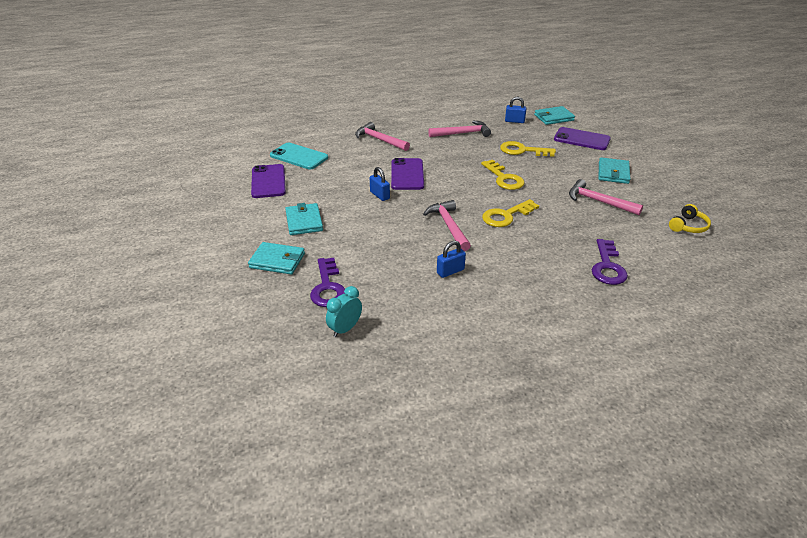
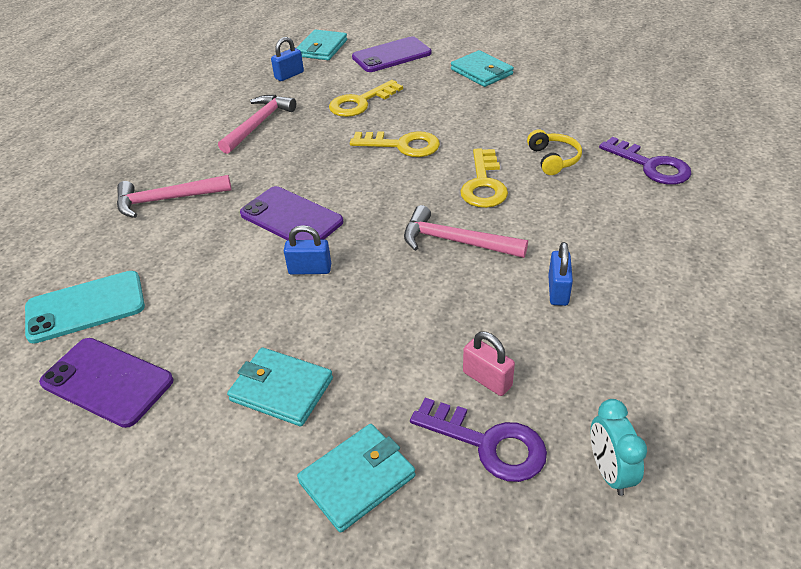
camera: 50 degrees left, 5 degrees up
(365, 272) = (487, 379): none -> pink padlock
(598, 201) = (524, 108): pink hammer -> none
(688, 226) = (623, 82): yellow headphones -> yellow headphones (553, 159)

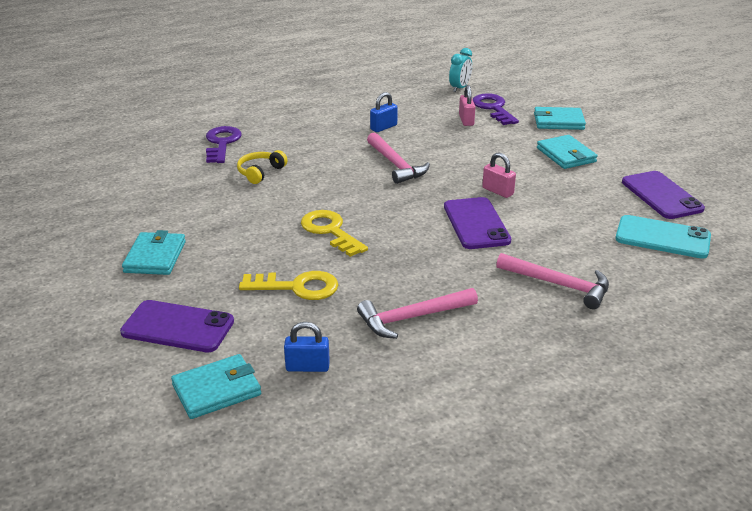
camera: 140 degrees left, 10 degrees down
(310, 269) = (497, 191): blue padlock -> pink padlock
(483, 184) = (327, 181): yellow key -> none

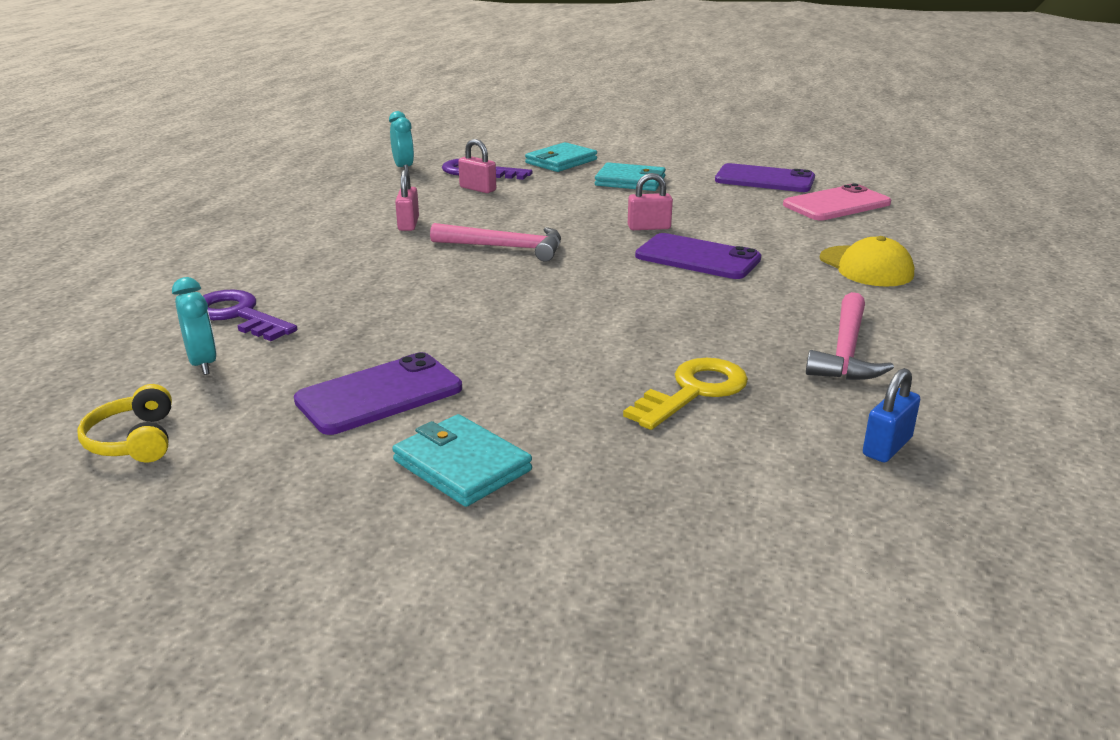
camera: 50 degrees left, 5 degrees down
(170, 160) = (203, 364): none -> turquoise clock
(178, 327) = (684, 509): purple phone -> purple phone (379, 394)
(216, 390) = (880, 531): turquoise wallet -> none
(260, 172) = (370, 319): yellow headphones -> yellow headphones (134, 440)
(330, 231) = (592, 329): yellow key -> none
(383, 127) = (408, 224): blue padlock -> pink padlock
(559, 285) = (866, 267): pink hammer -> yellow cap
(662, 237) = (836, 204): turquoise phone -> pink phone

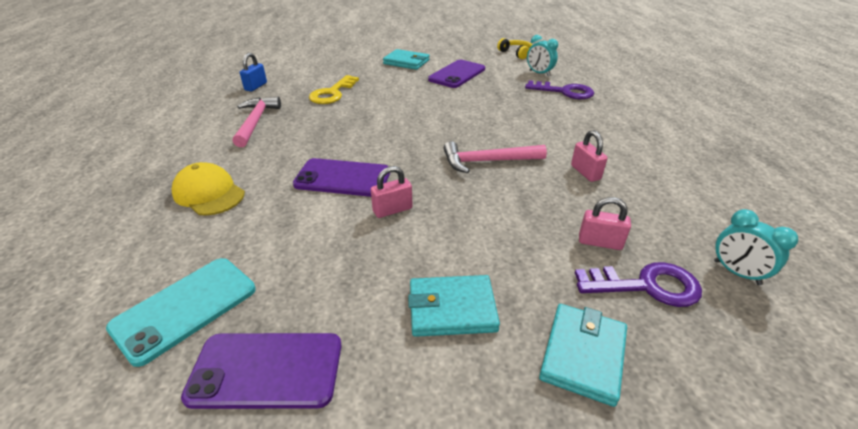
camera: 160 degrees right, 10 degrees up
(836, 204) = (185, 308): pink phone -> turquoise phone

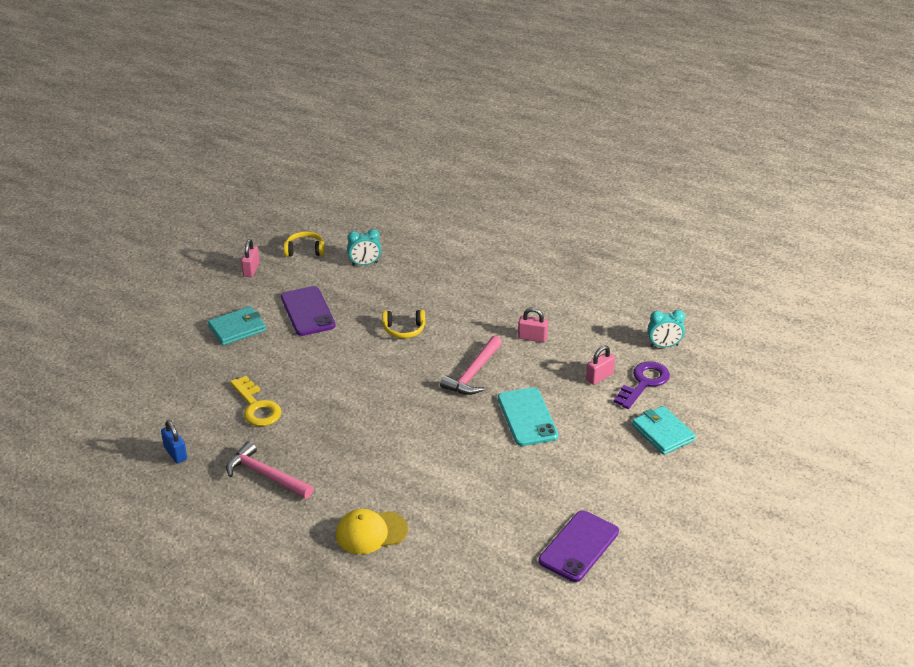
camera: 55 degrees left, 0 degrees up
(185, 308) = (501, 569): turquoise phone -> turquoise phone (527, 417)
(342, 178) = (421, 455): purple phone -> none
(392, 210) = (486, 446): pink padlock -> pink padlock (251, 270)
(452, 309) = (596, 461): turquoise wallet -> none
(494, 111) = (404, 329): none -> yellow headphones
(564, 92) = (414, 273): purple key -> none

